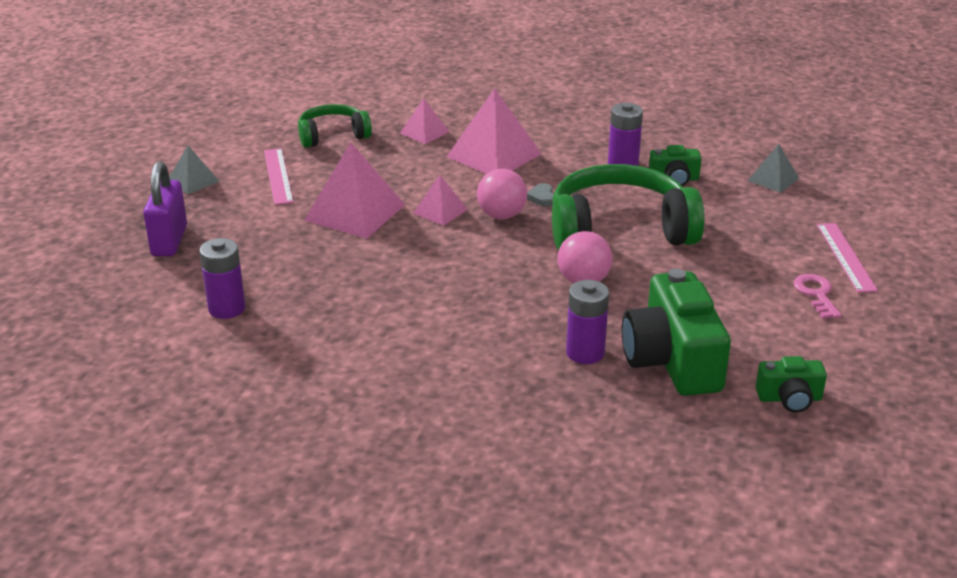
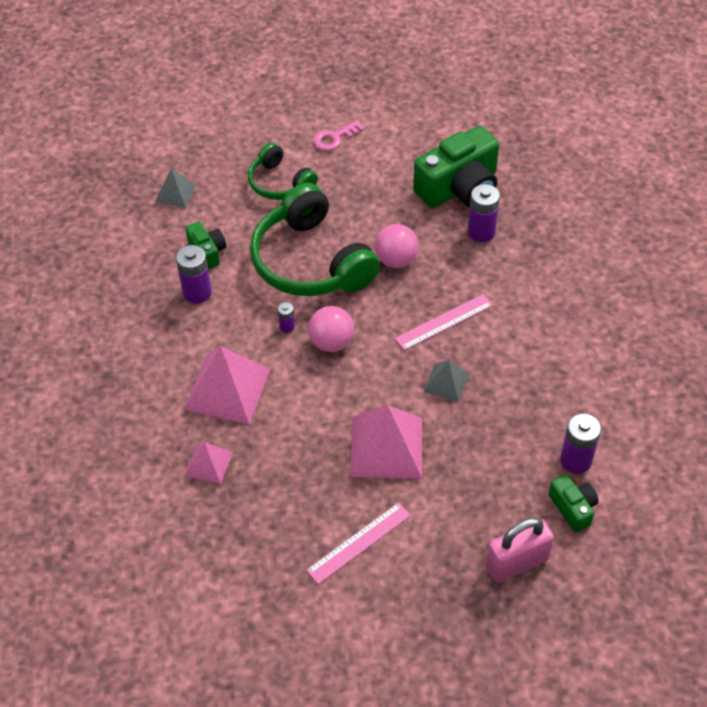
camera: 115 degrees left, 20 degrees up
(169, 241) = (516, 563): purple padlock -> pink padlock
(193, 181) = (409, 612): grey pyramid -> grey pyramid (446, 382)
(332, 135) = (254, 540): green headphones -> green headphones (279, 183)
(440, 211) = (349, 386): pink pyramid -> none
(542, 198) = (287, 326): grey heart -> purple battery
(789, 398) = (461, 128): green camera -> green camera (573, 508)
(845, 257) = (275, 133): pink ruler -> pink ruler (444, 322)

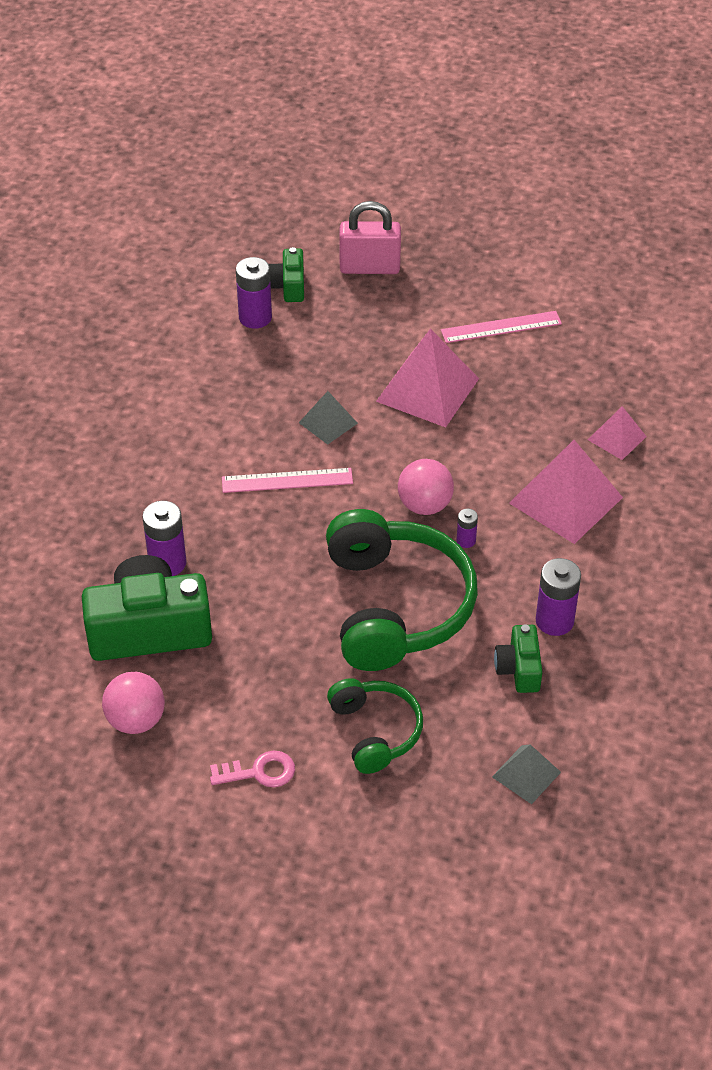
camera: 155 degrees left, 5 degrees down
(396, 260) = (292, 568): pink ball -> pink ball (136, 720)

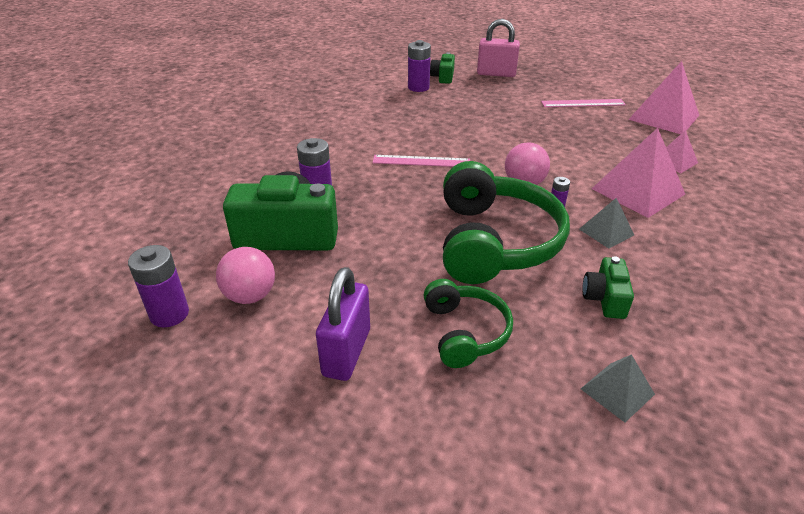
camera: 10 degrees right, 10 degrees down
(259, 772) = (346, 352): pink key -> purple padlock
(328, 422) = (457, 136): grey pyramid -> grey pyramid (606, 232)
(428, 389) = (530, 126): pink pyramid -> pink pyramid (664, 117)
(554, 621) = (636, 267): purple battery -> purple battery (169, 314)

